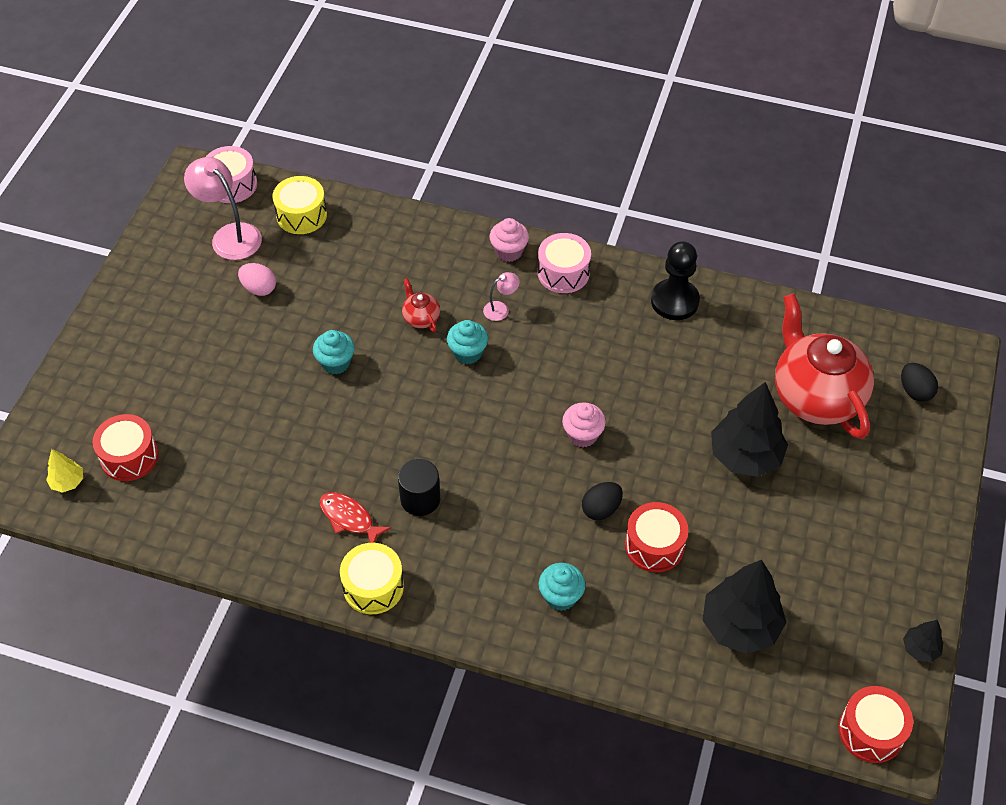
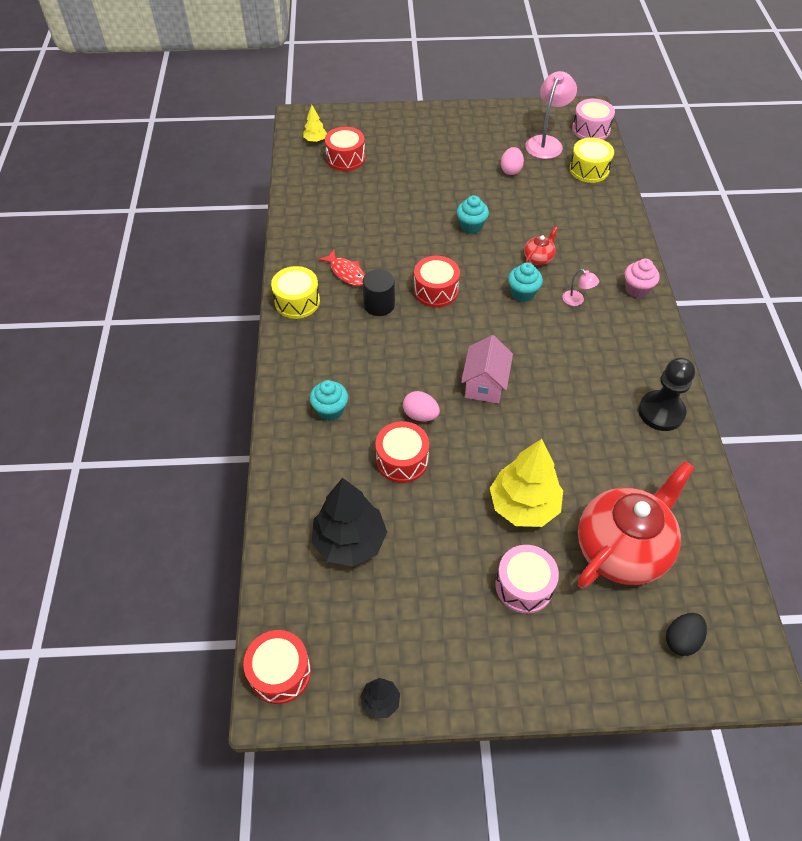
camera: 70 degrees right, 0 degrees up
(349, 518) = (346, 273): red fish -> red fish turned 120 degrees clockwise
(424, 434) = (436, 290): none -> red drum
(563, 273) = (639, 329): pink drum -> pink drum (524, 585)
(582, 435) = (485, 384): pink cupcake -> pink house
(601, 509) = (420, 415): black egg -> pink egg
(745, 456) = (523, 505): black tree -> yellow tree

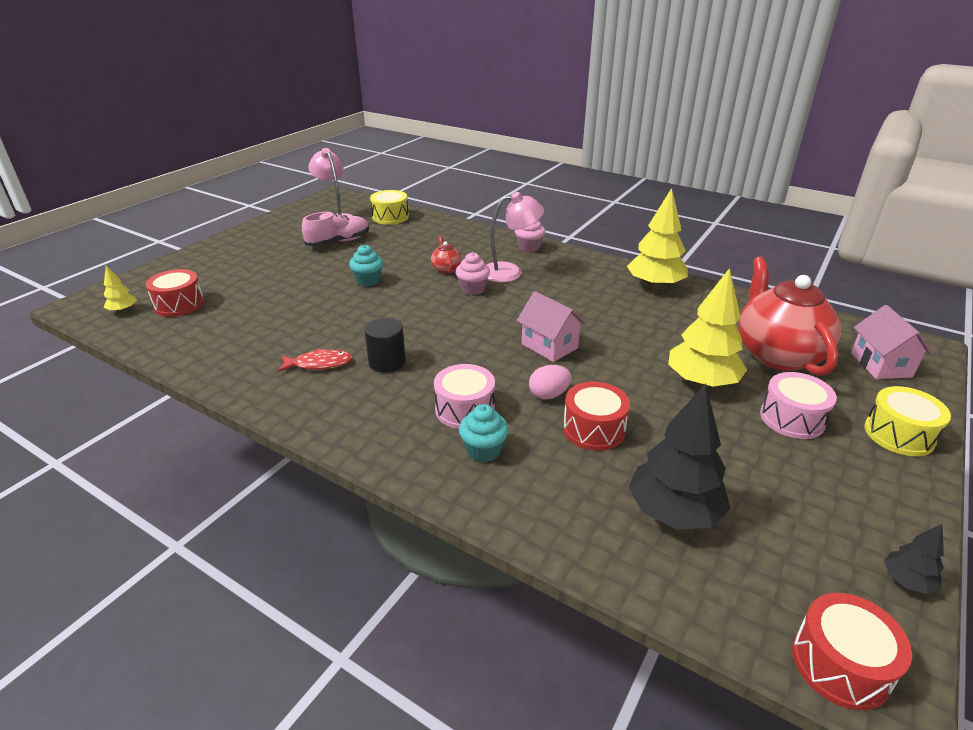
camera: 55 degrees left, 20 degrees down
(297, 301) = (309, 411): yellow drum -> yellow drum (899, 434)
(436, 290) = (413, 326): red drum -> none
(511, 170) = (338, 242): pink egg -> pink shoe
(522, 293) = (473, 289): turquoise cupcake -> pink cupcake
(577, 300) = (510, 272): pink lamp -> pink lamp, size x2.03
(591, 129) = (354, 201): pink drum -> pink drum (465, 409)
(661, 412) = (654, 285): black pawn -> yellow tree
(681, 640) = (880, 365): black egg -> pink house

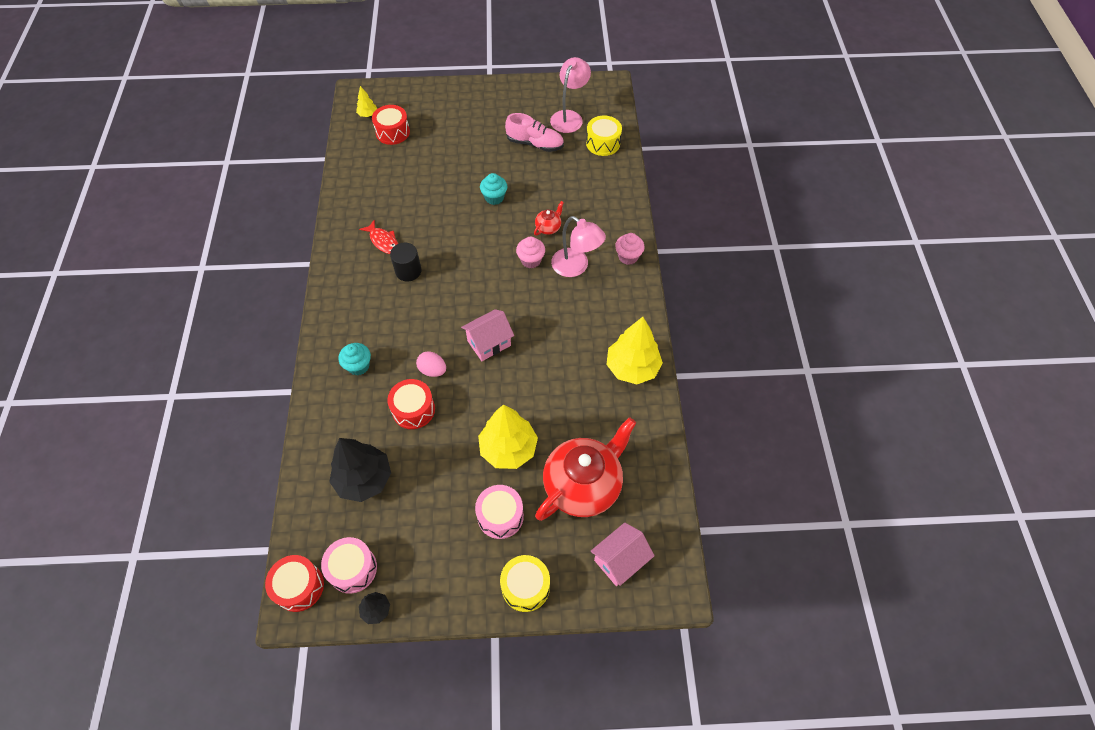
camera: 55 degrees right, 25 degrees up
(465, 409) = (389, 336): pink drum -> pink drum (352, 569)
(549, 346) = (489, 343): pink house -> pink house turned 45 degrees clockwise

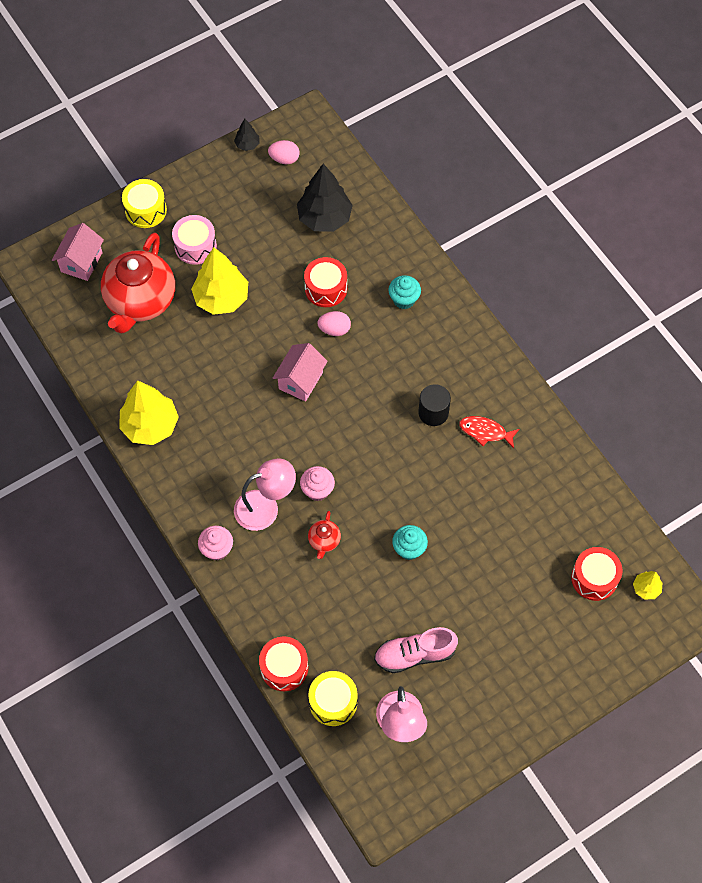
camera: 150 degrees right, 5 degrees up
(299, 586) = (314, 131): red drum -> red drum (284, 668)
(352, 569) = (284, 159): pink drum -> pink egg
(576, 267) = (265, 507): pink lamp -> pink lamp turned 150 degrees clockwise

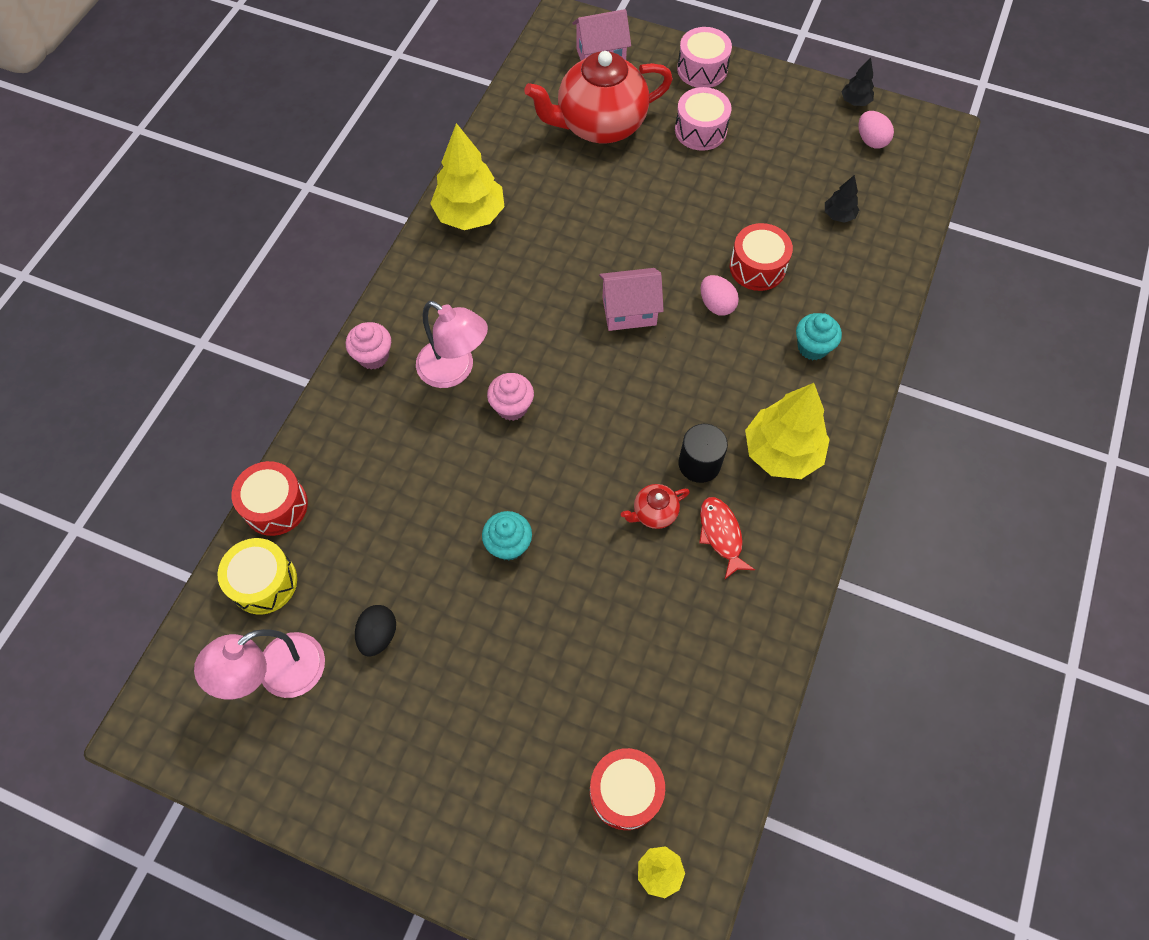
camera: 55 degrees right, 0 degrees up
(146, 210) = (702, 69): yellow drum -> pink drum
(221, 298) = (662, 186): yellow tree -> yellow tree (782, 452)
(324, 218) = (838, 215): black tree -> black tree, size x0.48
(324, 541) = (455, 451): red teapot -> red teapot (654, 513)
(415, 654) = (378, 635): pink shoe -> black egg

